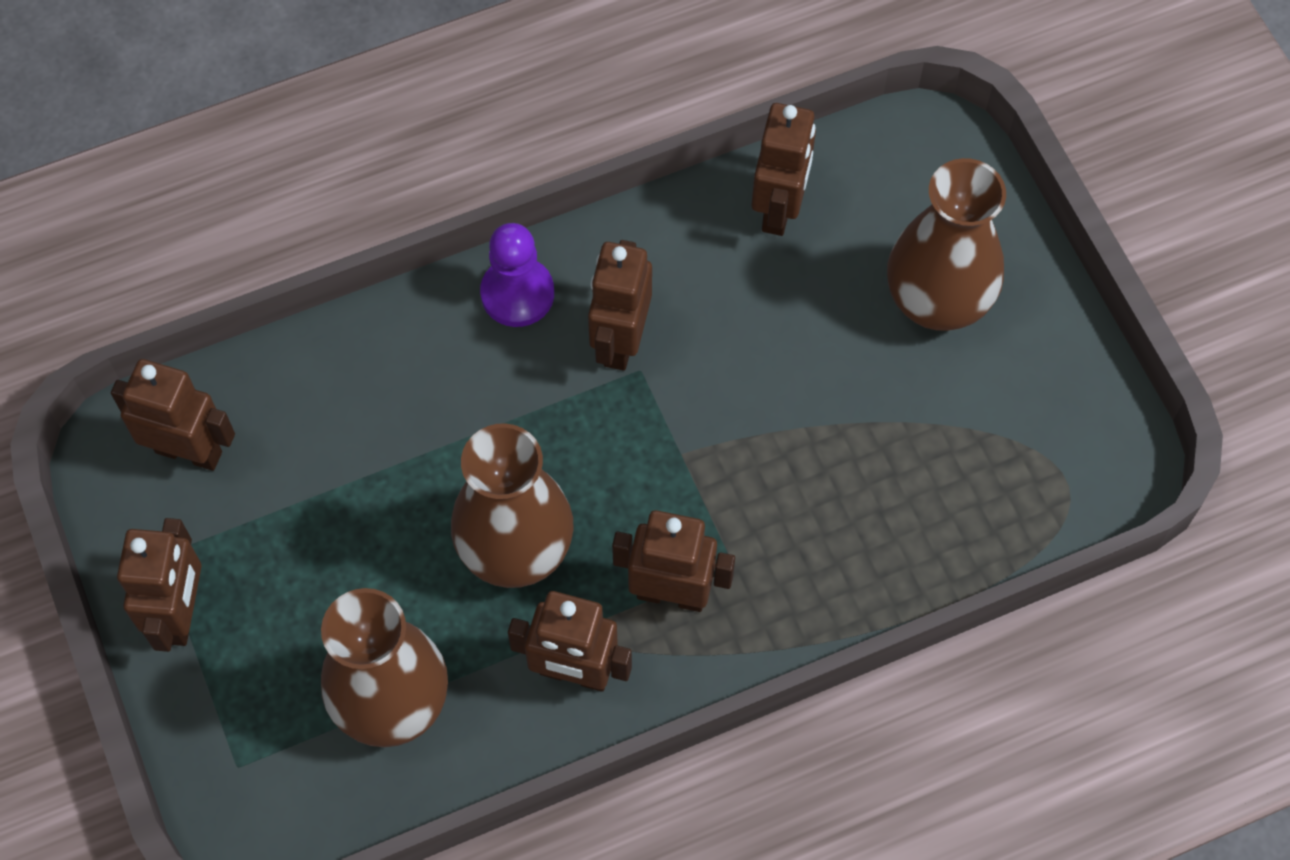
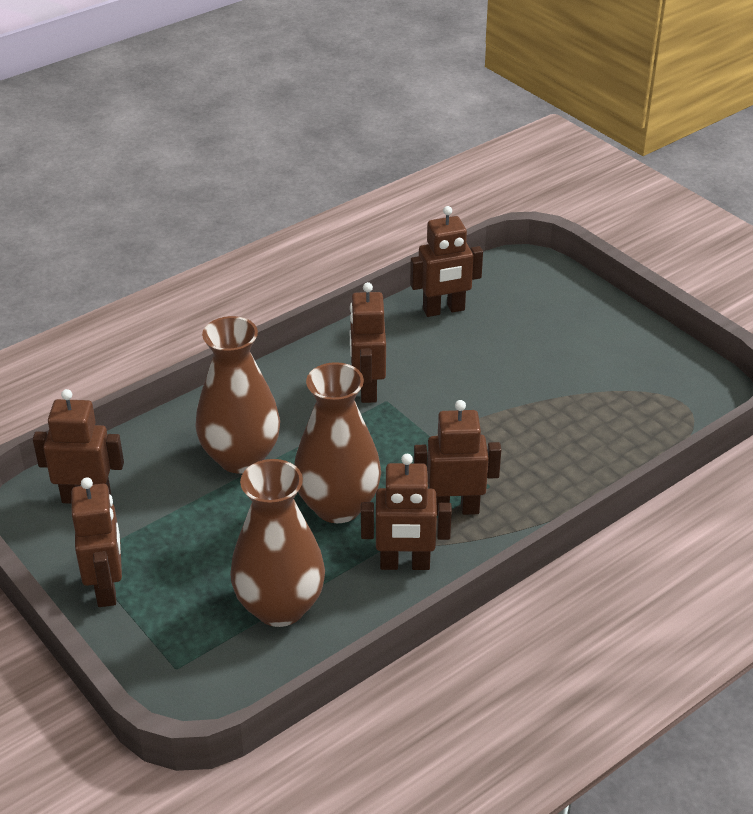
camera: 15 degrees left, 25 degrees down
(517, 294) = (290, 378): purple pawn -> none
(779, 208) = (444, 310): brown robot -> brown robot turned 75 degrees clockwise
(937, 301) = (562, 335): brown vase -> brown vase (240, 457)

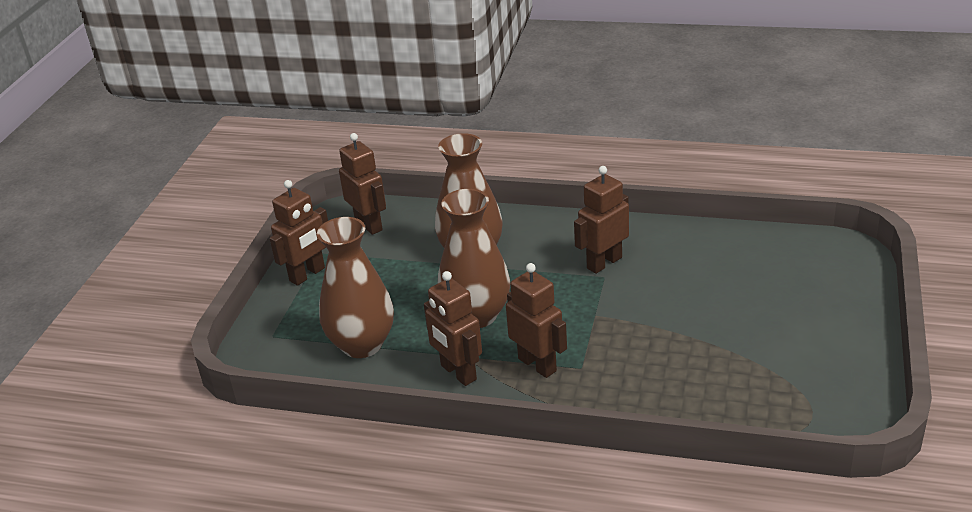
camera: 55 degrees right, 5 degrees down
(444, 310) = (735, 246): brown robot -> none

